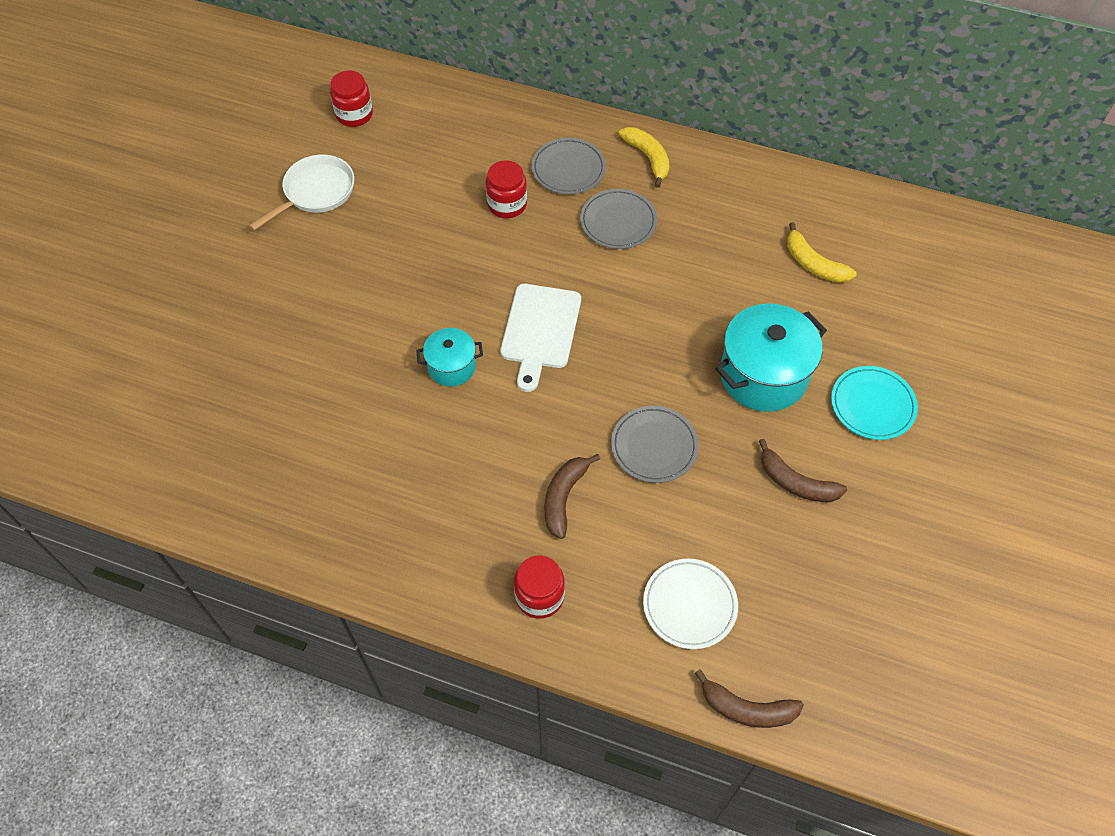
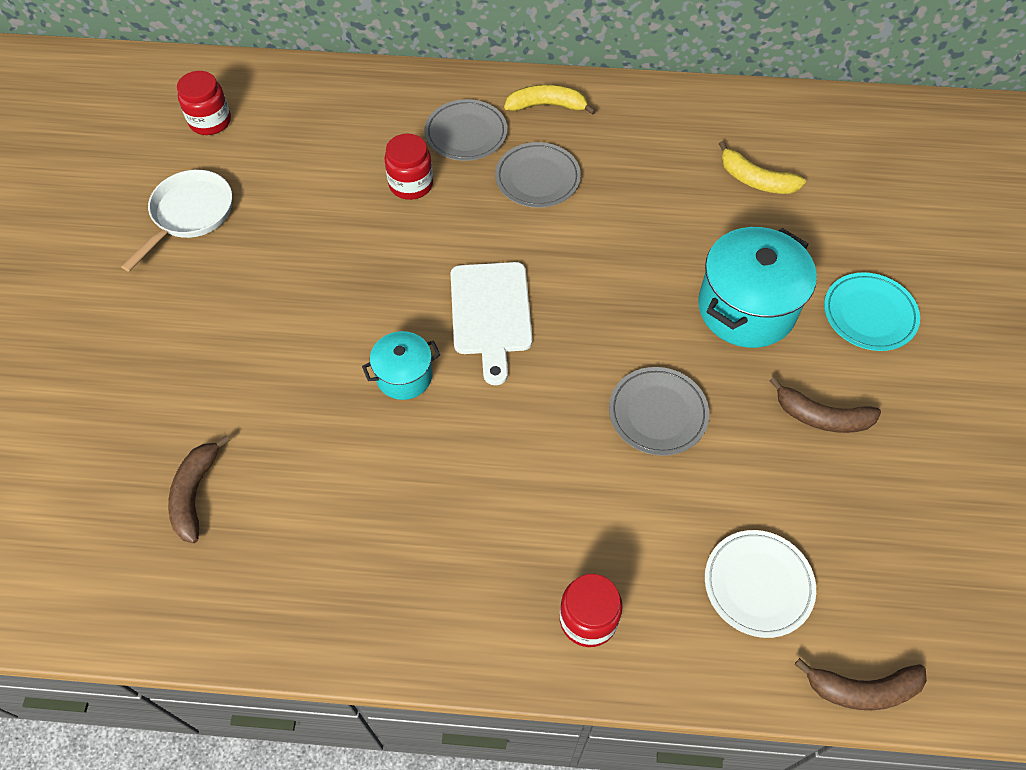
camera: 15 degrees left, 0 degrees up
(564, 497) = (578, 495): brown banana -> brown banana (195, 493)
(648, 158) = (547, 106): yellow banana -> yellow banana turned 45 degrees counterclockwise

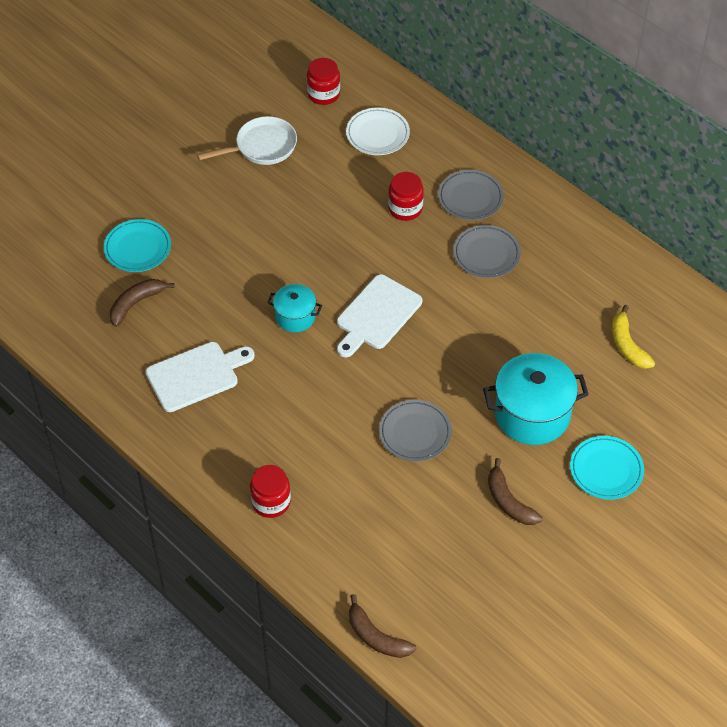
camera: 40 degrees right, 5 degrees down
(137, 424) = (138, 248): none -> turquoise plate
(352, 529) = (196, 375): none -> white cutting board
(547, 106) = (541, 211): yellow banana -> none
(758, 585) = (376, 552): white plate -> white plate (377, 134)

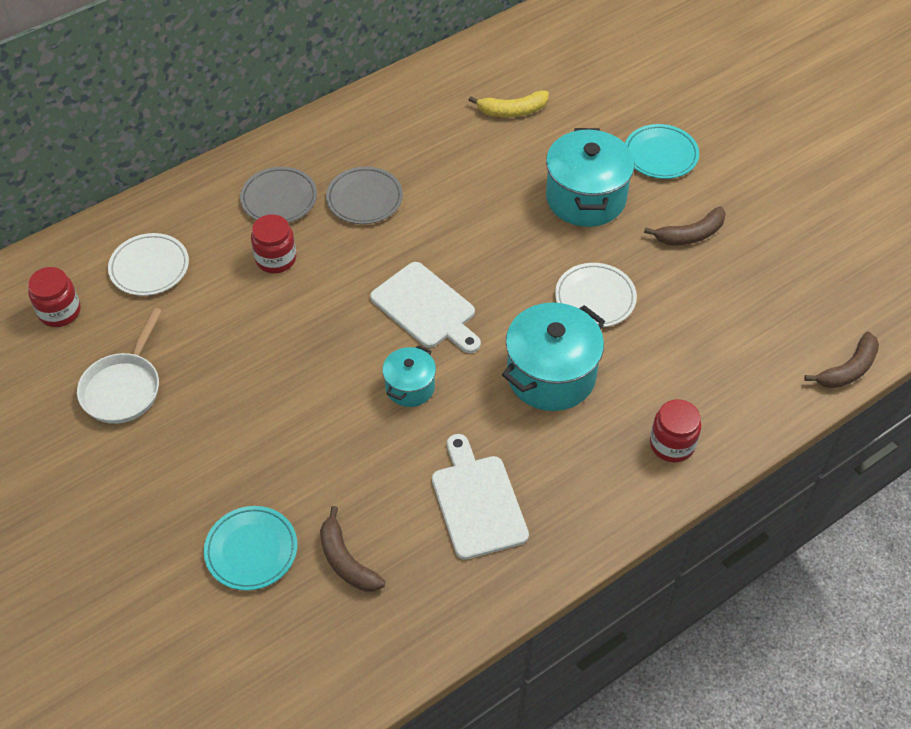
camera: 80 degrees left, 0 degrees up
(262, 147) = (123, 388): white pan -> white pan turned 150 degrees counterclockwise
(325, 409) = (551, 375): none -> turquoise pot
(415, 433) = (595, 298): grey plate -> white plate

